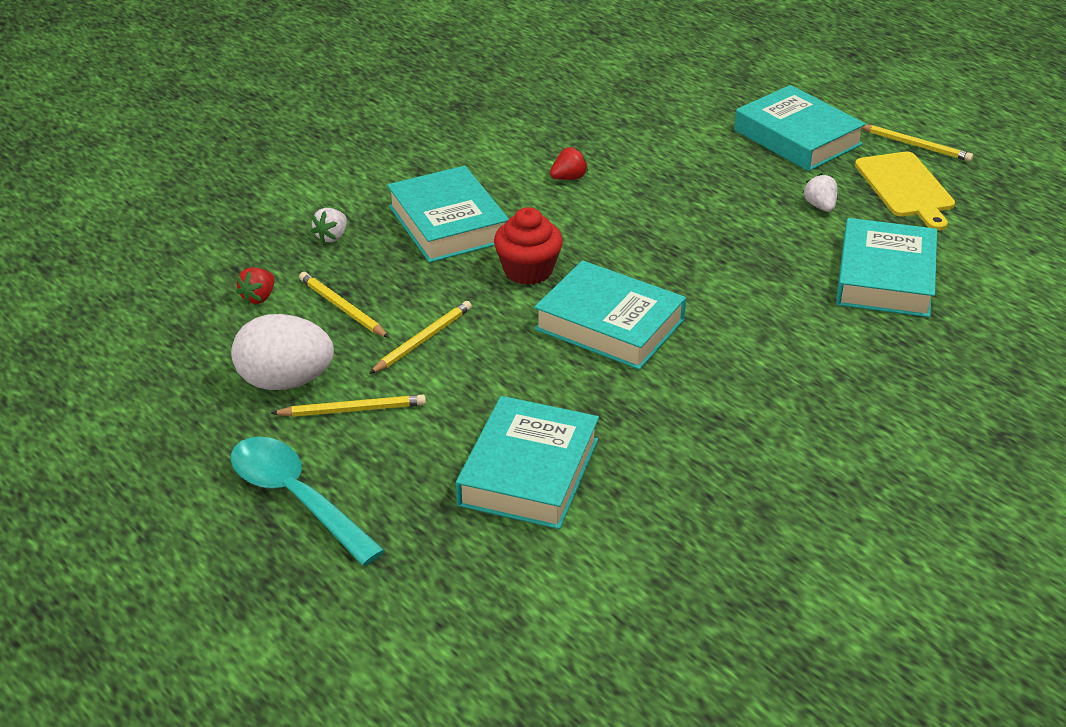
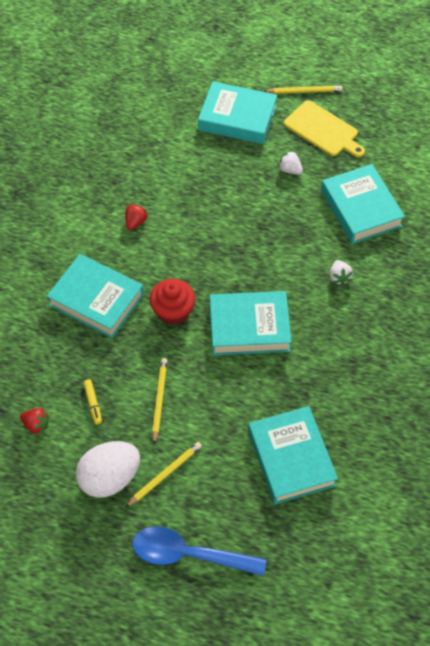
camera: 35 degrees left, 20 degrees up
(258, 297) = (36, 425): red strawberry -> red strawberry turned 60 degrees counterclockwise
(296, 498) = (189, 554): turquoise spoon -> blue spoon
(332, 237) = (36, 350): white strawberry -> white strawberry (339, 277)
(342, 308) = (93, 403): yellow pencil -> yellow marker

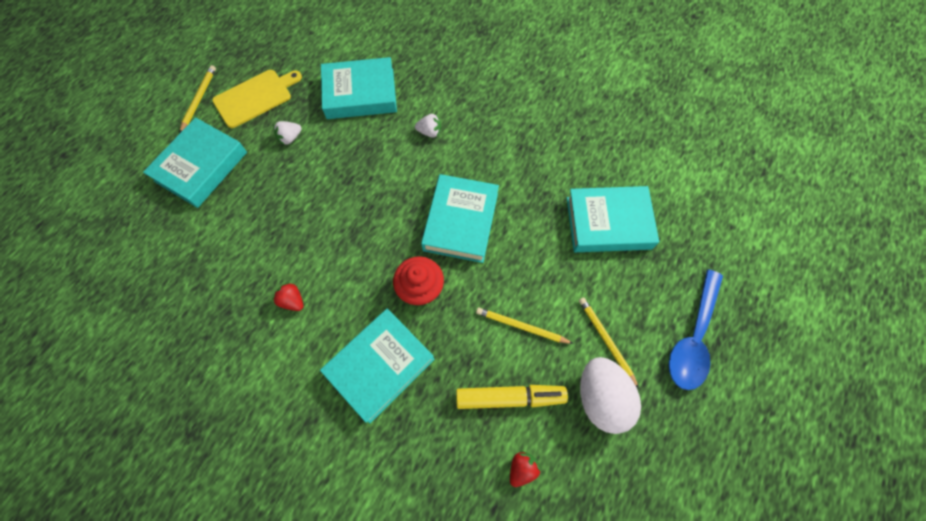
camera: 75 degrees left, 10 degrees up
(93, 403) = (510, 397): yellow marker -> yellow marker, size x2.02

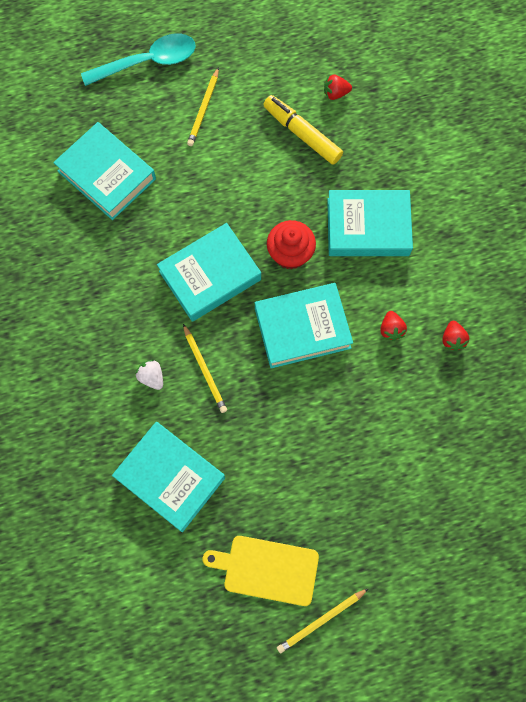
camera: 135 degrees left, 5 degrees up
(201, 166) = (374, 531): turquoise book -> turquoise book (302, 328)
(237, 336) = (452, 339): none -> red strawberry
(290, 138) = (273, 487): white strawberry -> none
(521, 327) = (248, 166): yellow pencil -> yellow pencil (205, 370)
(601, 398) = (246, 84): white egg -> none
(693, 337) = (148, 62): blue spoon -> turquoise spoon

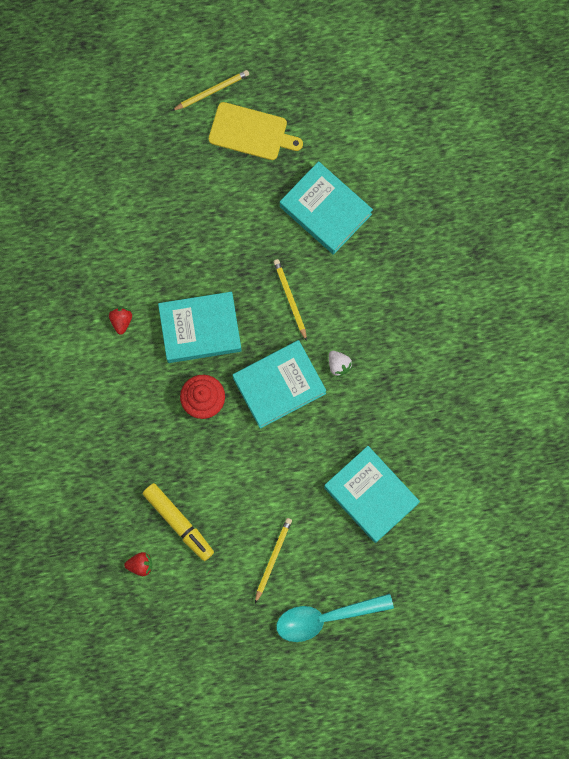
camera: 175 degrees left, 5 degrees up
(151, 377) = (337, 296): white strawberry -> white strawberry (339, 365)
(368, 227) = (128, 420): turquoise book -> none
(452, 339) = (68, 307): red strawberry -> none

